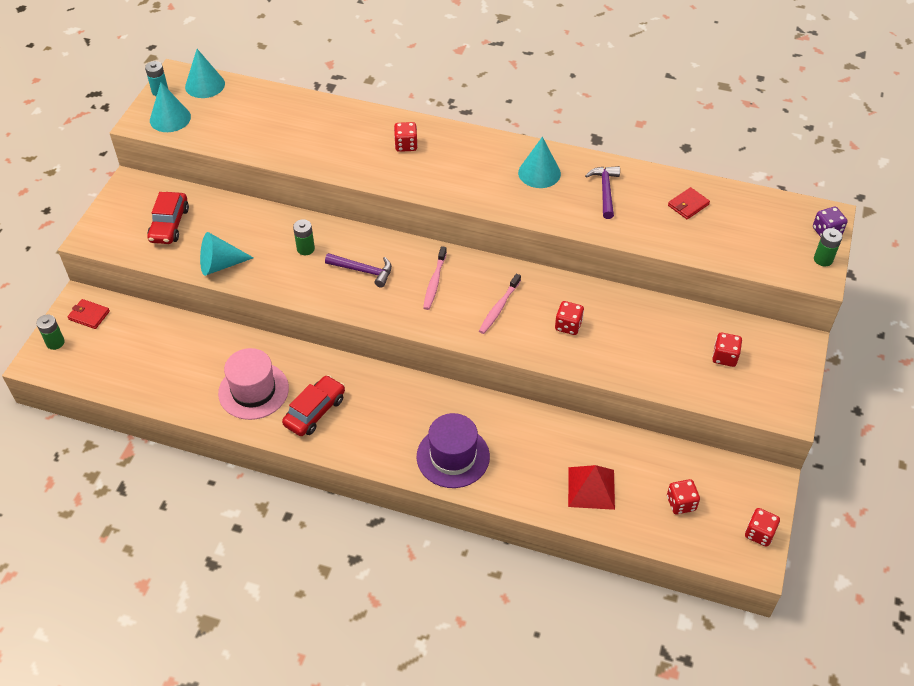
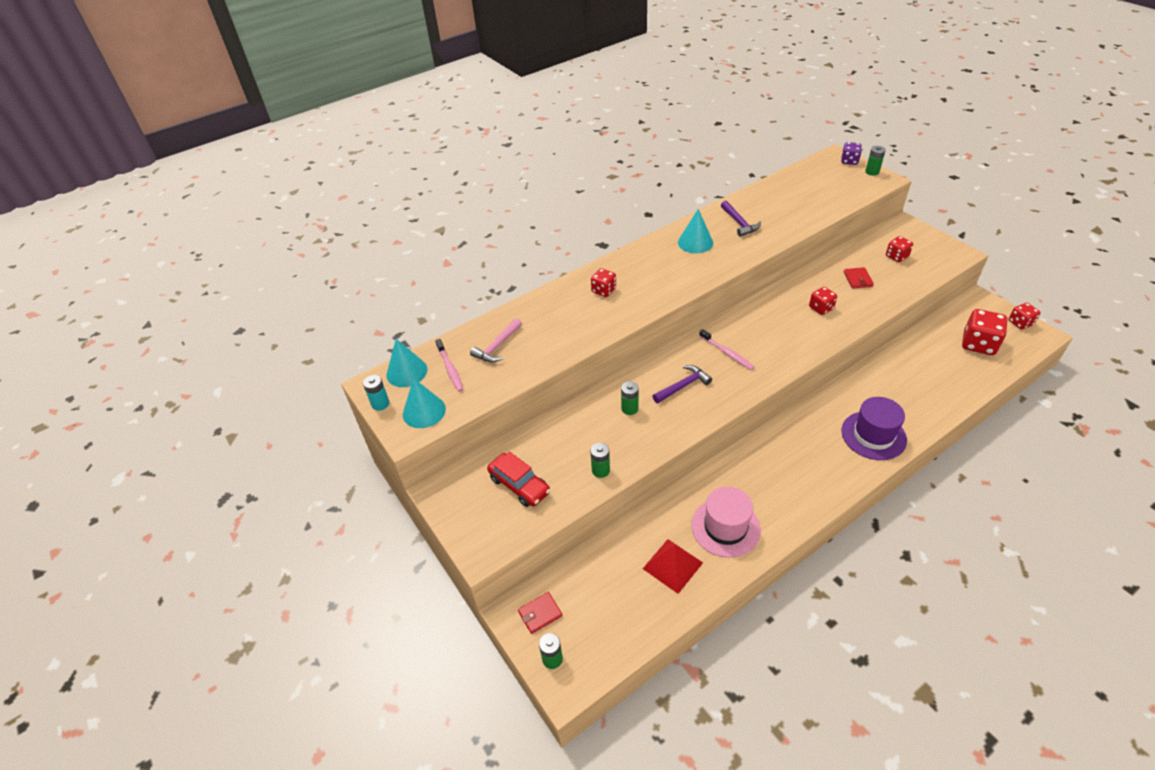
camera: 50 degrees left, 5 degrees down
(220, 265) = (600, 470): turquoise cone -> green battery
(275, 118) = (497, 346): none -> pink hammer
(315, 411) = (776, 496): red car -> none
(499, 308) = (779, 332): pink toothbrush -> pink toothbrush (450, 369)
(591, 488) = (943, 378): red pyramid -> red pyramid (672, 565)
(605, 191) = (739, 223): purple hammer -> purple hammer turned 150 degrees counterclockwise
(681, 503) = (978, 344): red dice -> red dice, size x1.70
(688, 205) = (782, 197): red wallet -> red wallet (858, 279)

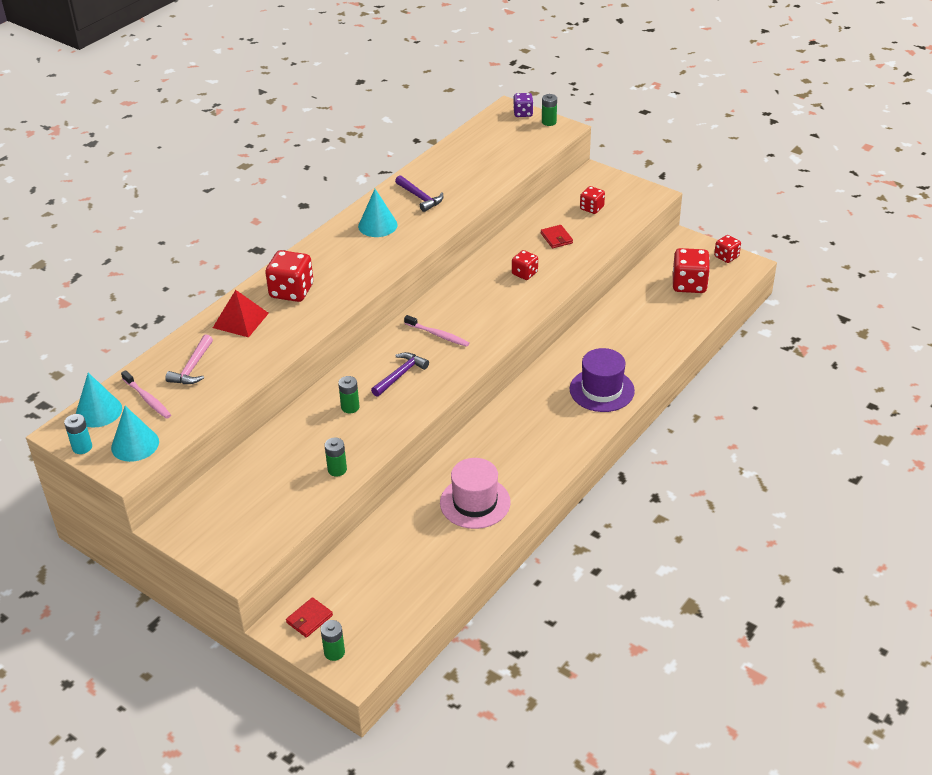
camera: 20 degrees left, 5 degrees down
(519, 485) = (256, 501): red car -> none
(603, 290) = (291, 291): red dice -> red dice, size x1.70
(672, 565) = (431, 547): red pyramid -> red pyramid (240, 320)

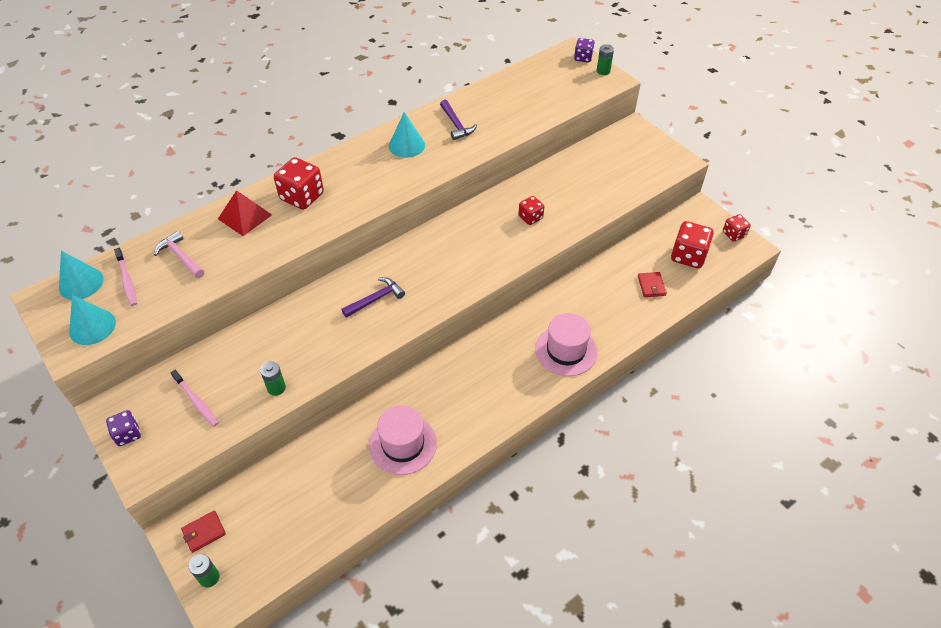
camera: 15 degrees right, 10 degrees up
(82, 447) = (48, 318): turquoise battery -> none
(192, 368) = (180, 257): pink hammer -> pink hammer turned 105 degrees clockwise
(204, 540) = (128, 434): none -> purple dice
(350, 407) = (317, 323): green battery -> none
(438, 335) = (427, 264): pink toothbrush -> pink toothbrush (196, 401)
(556, 238) = (574, 187): red wallet -> red wallet (651, 286)
(591, 208) = (618, 163): red dice -> none
(602, 390) = (566, 350): purple hat -> pink hat

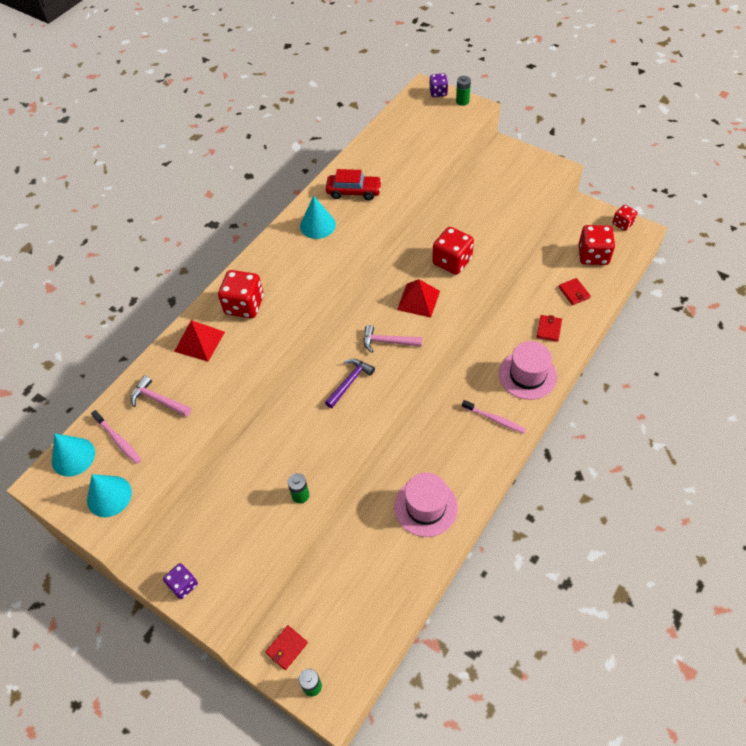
camera: 15 degrees left, 5 degrees up
(196, 401) = (232, 532): pink toothbrush -> pink toothbrush (495, 419)
(430, 273) = (387, 342): none -> pink hammer
(456, 125) = (354, 191): purple hammer -> red car
(480, 243) = (418, 300): none -> red pyramid
(530, 217) = (452, 261): red dice -> red dice, size x1.70
(608, 313) = (549, 329): none -> red wallet

